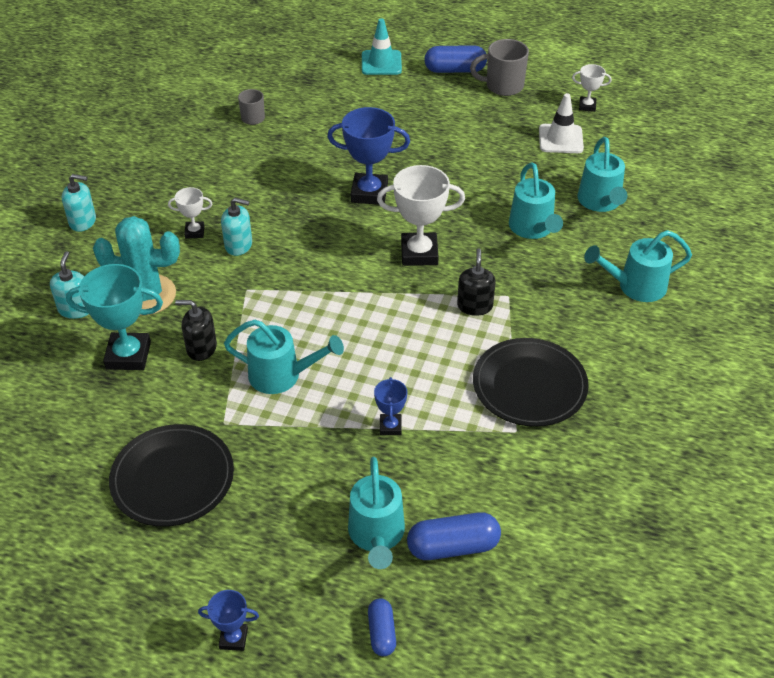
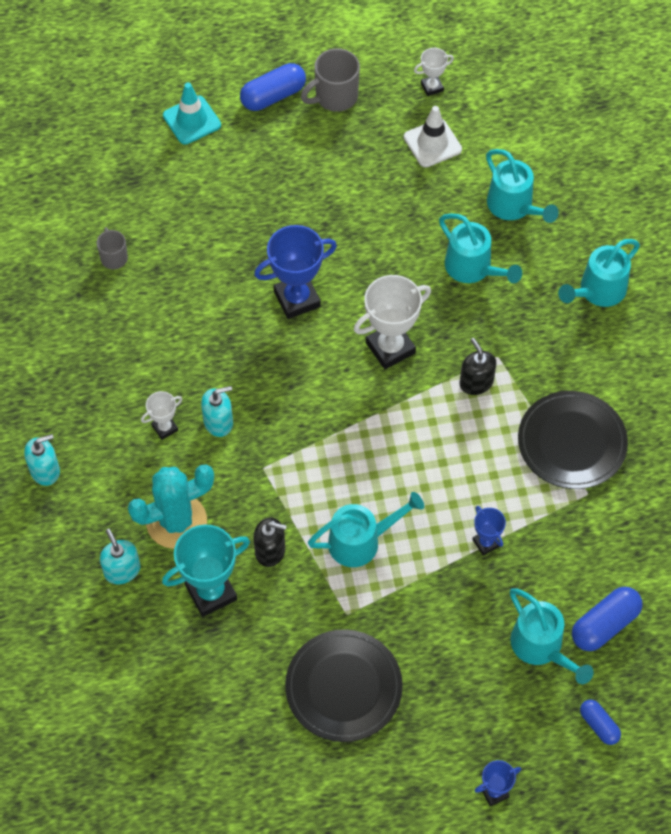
camera: 30 degrees left, 15 degrees up
(201, 348) = (270, 550): black soap dispenser -> black soap dispenser turned 150 degrees counterclockwise

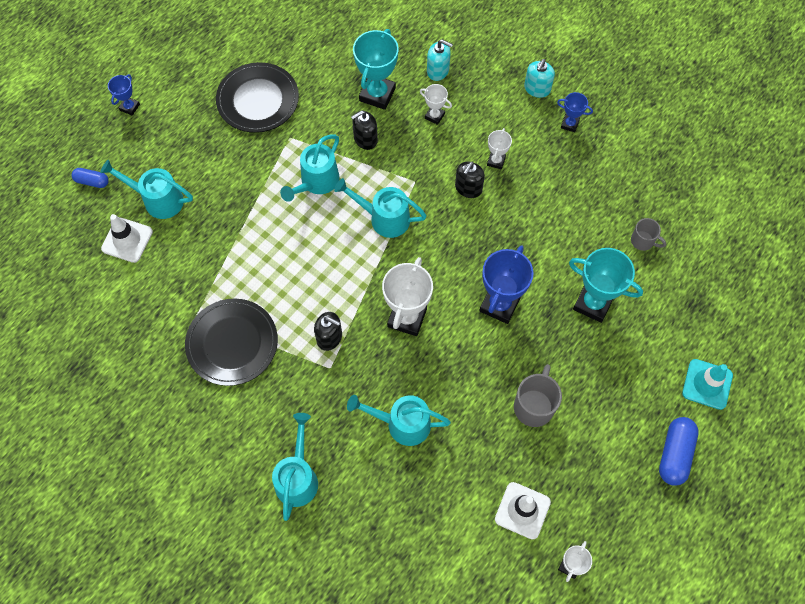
camera: 140 degrees right, 5 degrees up
(176, 521) = (434, 116): turquoise cactus -> white trophy
(215, 241) = (593, 303): none -> turquoise trophy
(218, 422) = (468, 188): turquoise soap dispenser -> black soap dispenser
(335, 97) = (631, 492): grey mug -> grey mug (534, 406)
(486, 543) = (239, 236): blue trophy -> blue trophy (569, 124)
(514, 207) = (414, 502): turquoise watering can -> turquoise watering can (383, 218)
(604, 625) = (127, 240): blue capsule -> white traffic cone

